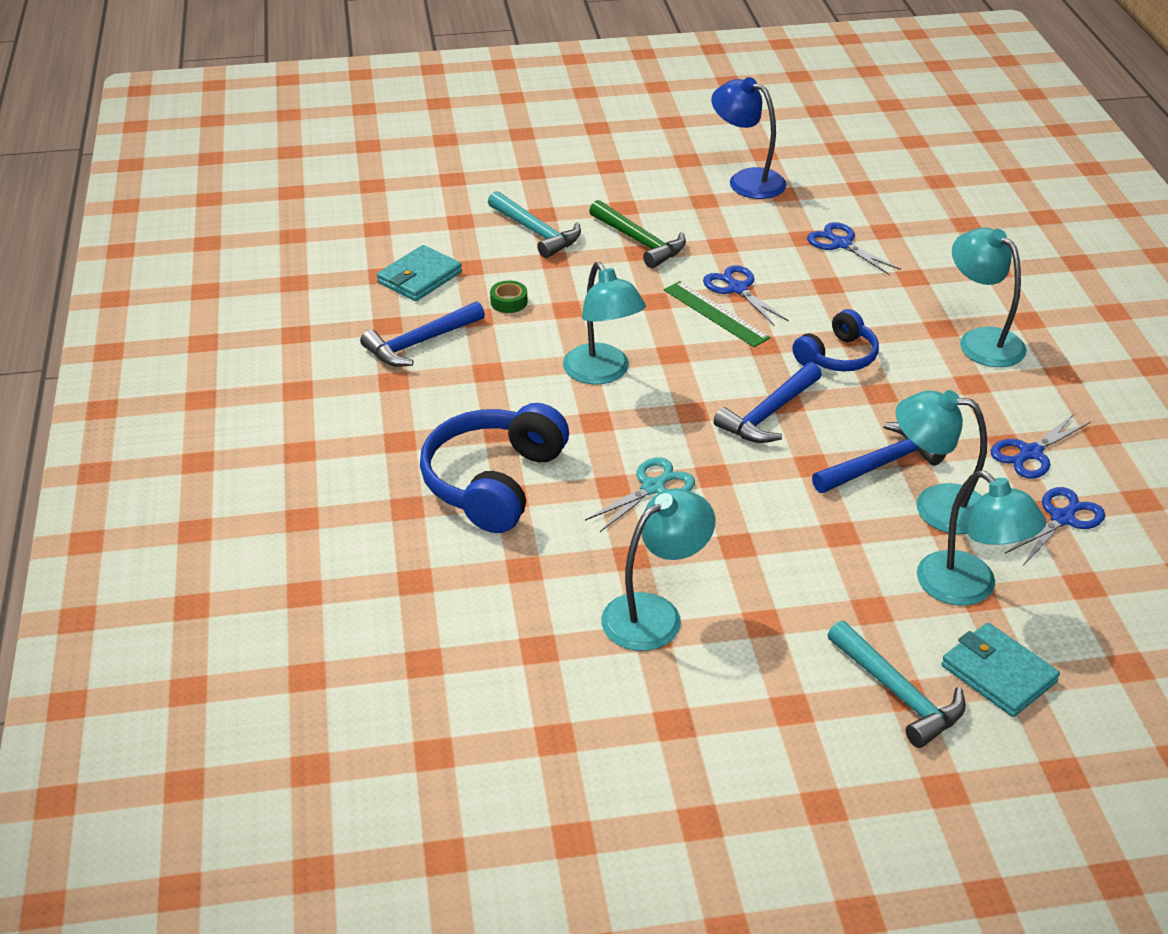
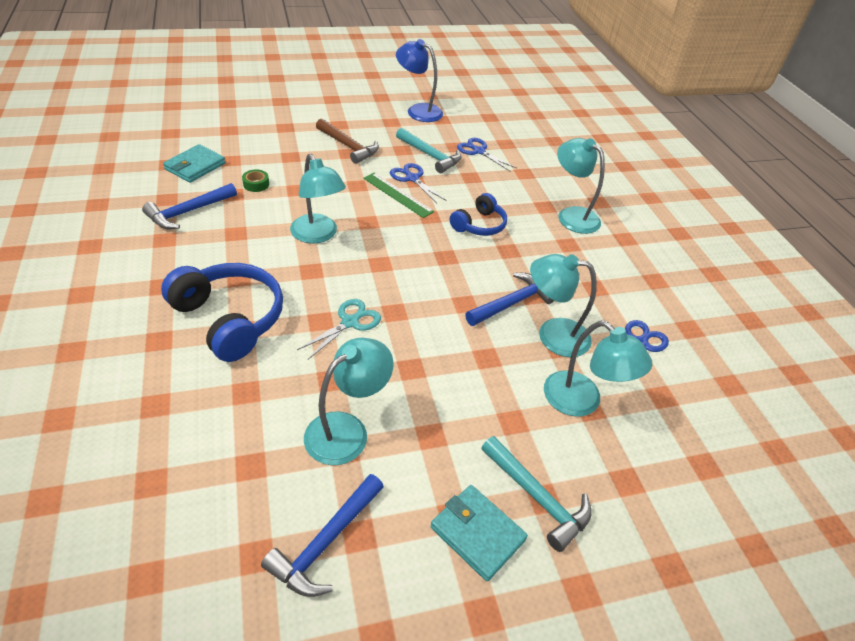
camera: 10 degrees left, 5 degrees up
(494, 482) = (230, 319): blue headphones -> blue headphones turned 120 degrees clockwise
(536, 232) = (279, 138): turquoise hammer -> turquoise hammer (430, 156)
(639, 242) = (348, 146): green hammer -> brown hammer
(769, 414) = (434, 265): blue hammer -> blue hammer (326, 542)
(998, 674) = (611, 476): turquoise wallet -> turquoise wallet (477, 533)
(1030, 454) = (612, 295): blue scissors -> none

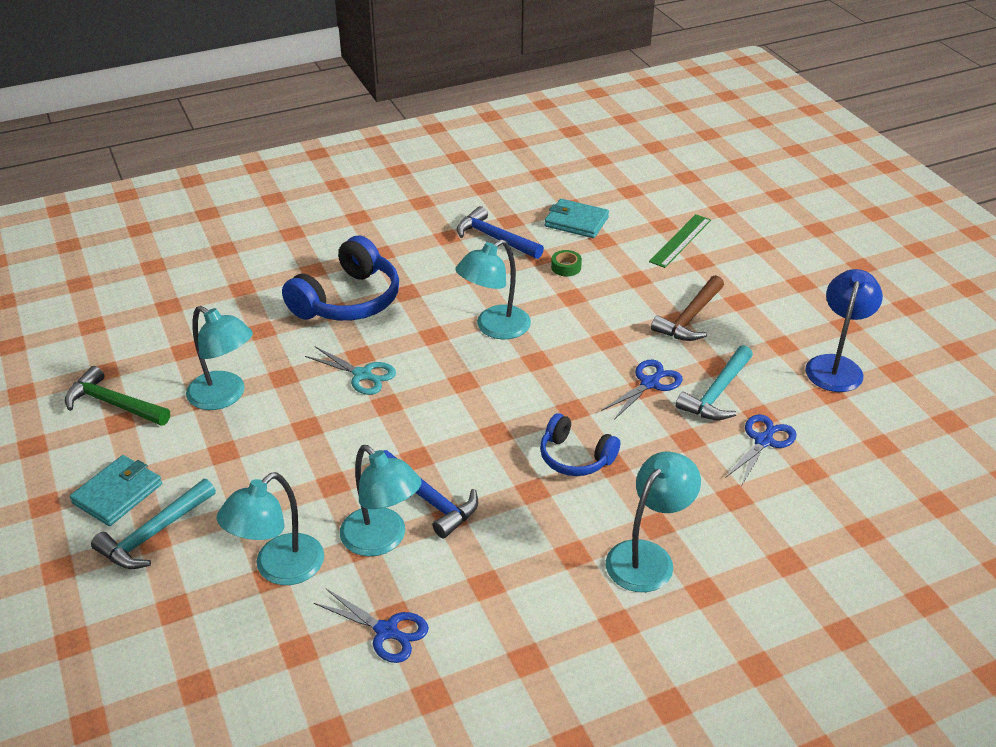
camera: 85 degrees right, 5 degrees down
(326, 542) = (114, 404): blue hammer -> green hammer
(397, 195) = (605, 376): green ruler -> green ruler (680, 240)
(552, 335) = (382, 540): turquoise lamp -> turquoise lamp turned 135 degrees clockwise

